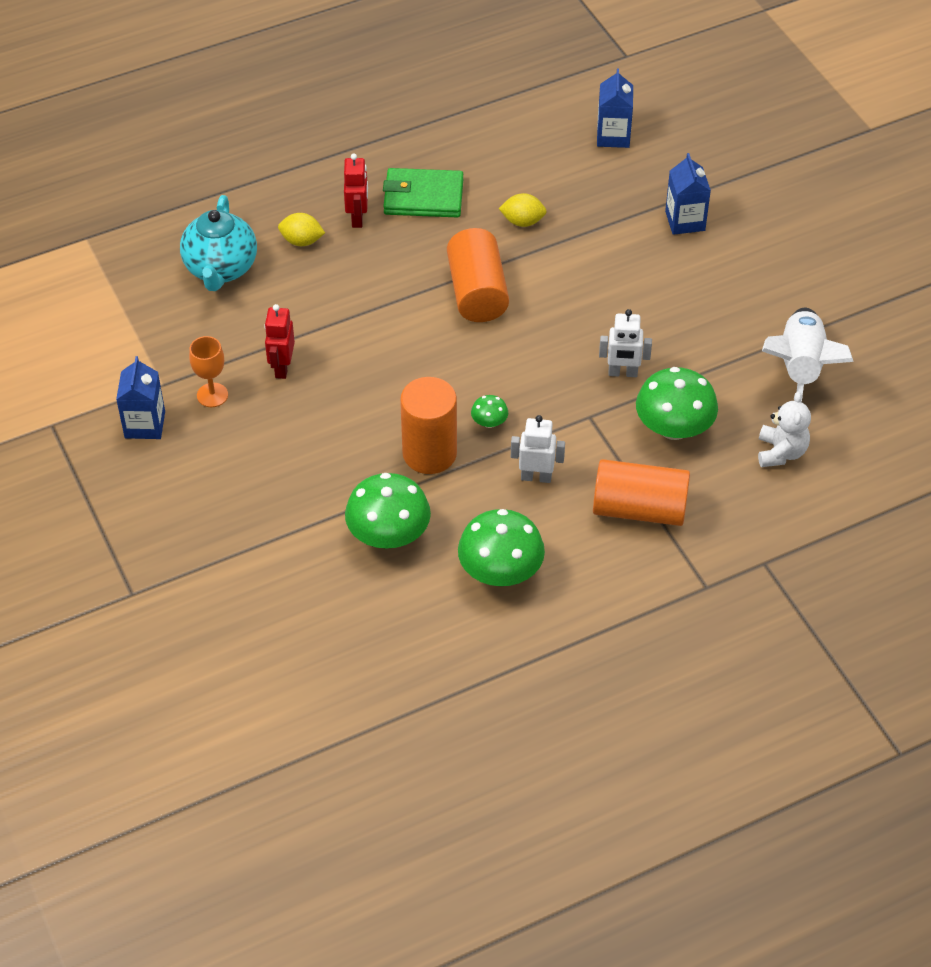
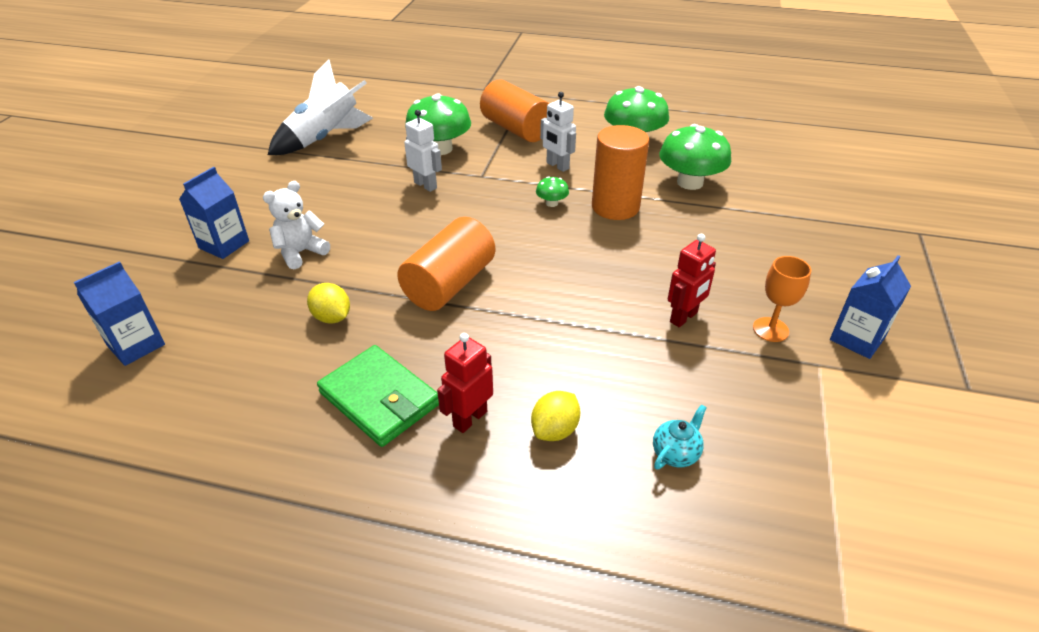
camera: 140 degrees left, 10 degrees down
(221, 269) = (675, 453): turquoise teapot -> turquoise teapot, size x0.46
(302, 241) = (555, 430): yellow lemon -> yellow lemon turned 75 degrees clockwise
(781, 452) = (402, 116): white teddy bear -> white teddy bear (301, 253)

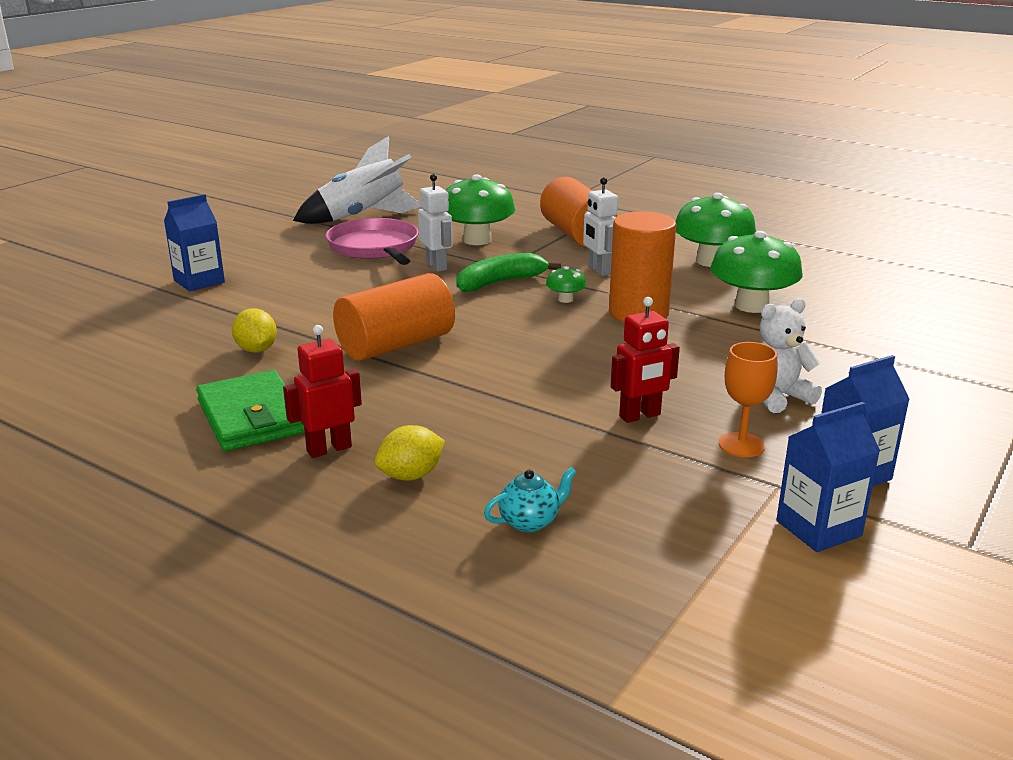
camera: 20 degrees right, 15 degrees down
(136, 345) = (64, 338): blue carton -> blue carton (818, 528)
(301, 253) = (266, 298): white teddy bear -> white teddy bear (777, 397)
(359, 173) = (375, 247): none -> pink pan
(489, 194) = (500, 282): none -> green banana

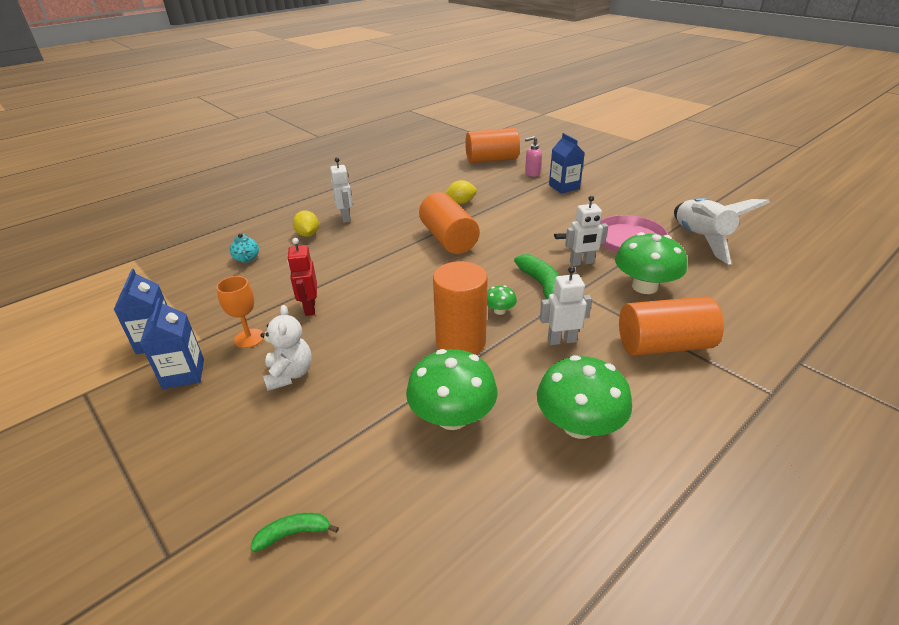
camera: 105 degrees right, 10 degrees up
(50, 342) = (491, 160): none -> orange cylinder
(135, 305) = (532, 173): none -> pink soap dispenser
(252, 416) = (388, 202): green wallet -> none
(329, 449) = (346, 218): red robot -> white robot
(943, 348) = (293, 533): none -> green banana

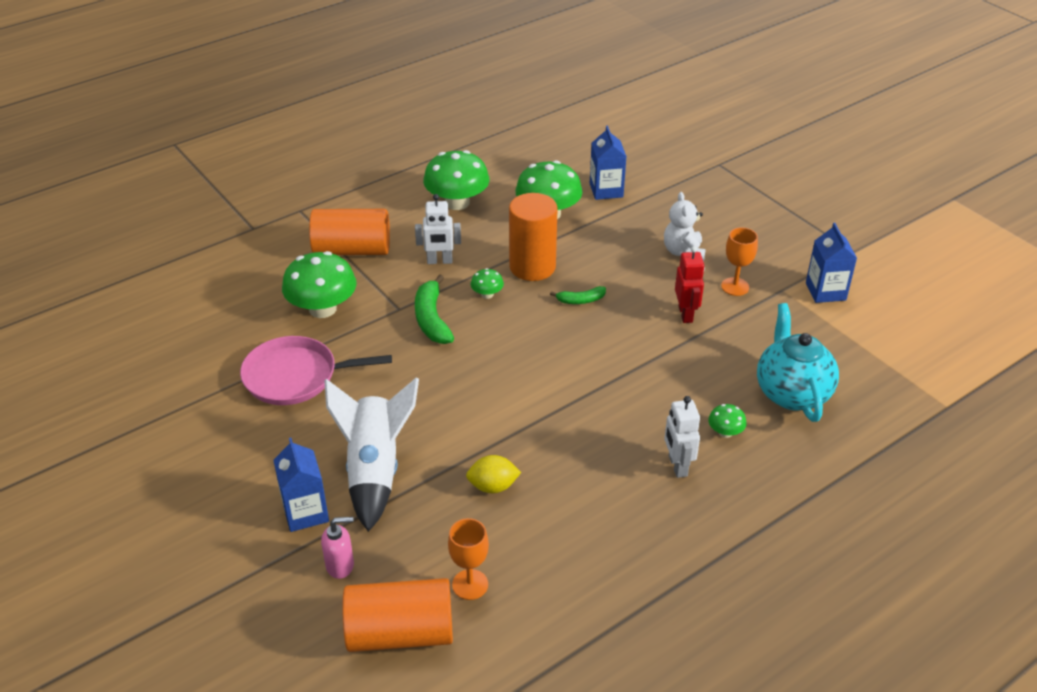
camera: 175 degrees left, 5 degrees up
(183, 374) = (777, 260): blue carton -> blue carton (606, 190)
(246, 259) = (792, 393): turquoise teapot -> turquoise teapot, size x2.18
(293, 533) = (649, 167): green banana -> green banana (580, 300)
(308, 234) = (725, 432): yellow lemon -> green mushroom
(448, 239) = (525, 403): orange cylinder -> none
(463, 173) = (470, 584): none -> orange goblet
(581, 263) = (370, 347): white robot -> none
(700, 240) = (198, 369): white rocket -> white rocket (374, 470)

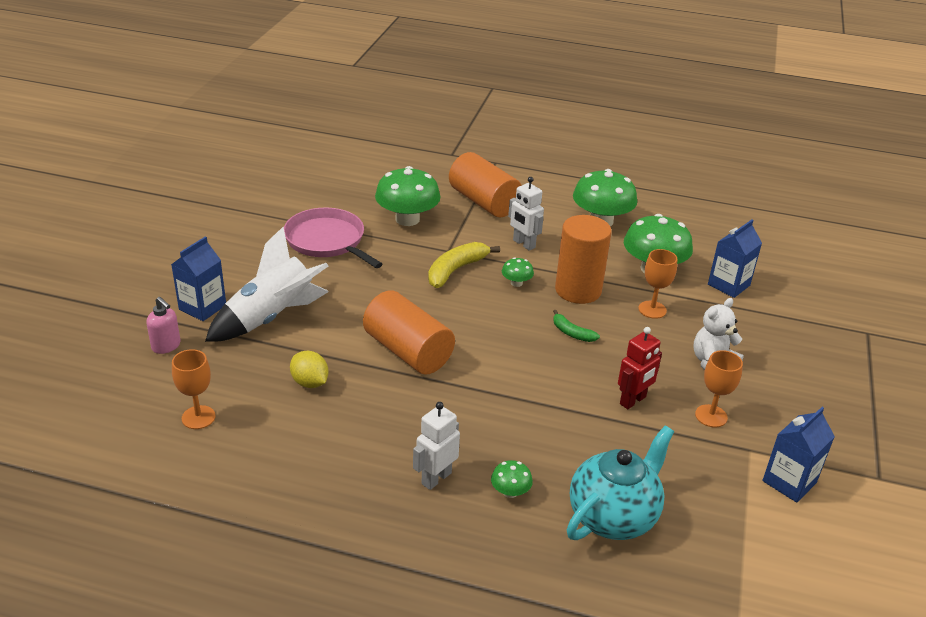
camera: 50 degrees right, 5 degrees down
(400, 632) = (125, 404): orange cylinder -> orange cylinder (408, 351)
(432, 319) = (456, 270): green banana -> yellow banana
(595, 244) = (652, 309): none -> orange goblet

